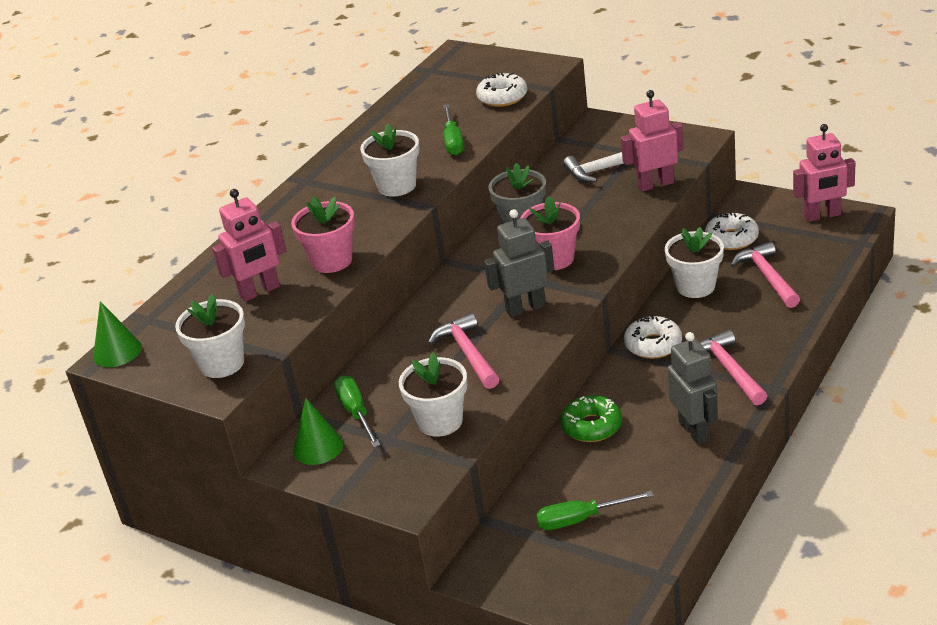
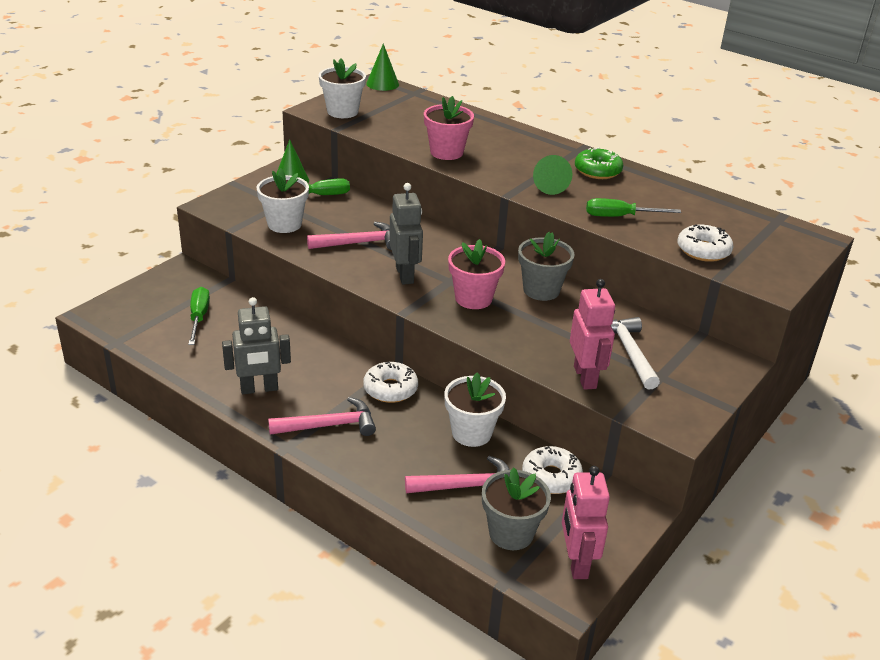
camera: 90 degrees right, 0 degrees up
(260, 291) = (422, 126): pink robot -> none
(397, 186) = (549, 185): white flower pot -> green cone
(592, 426) = (300, 338): green donut -> green donut (597, 171)
(810, 248) = (511, 533): none -> grey flower pot

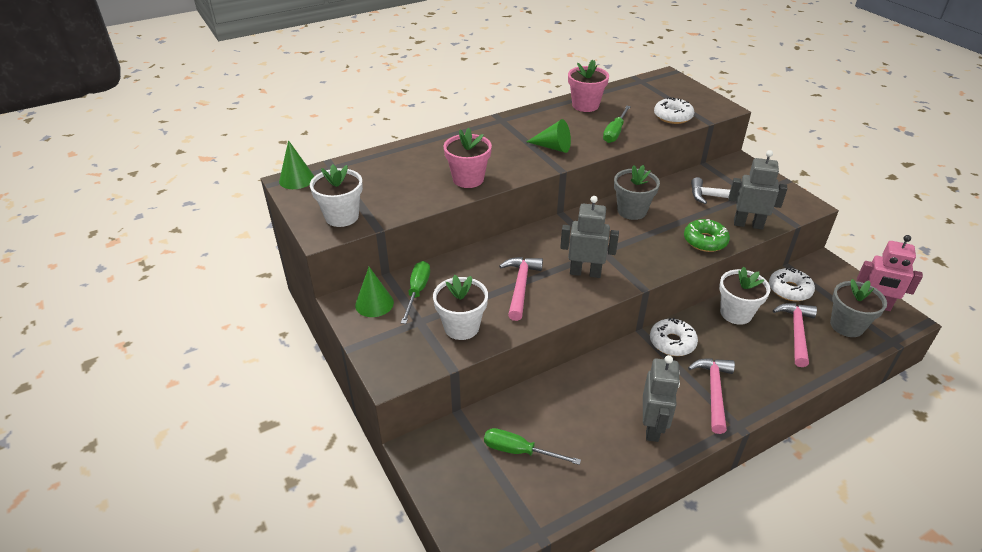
camera: 65 degrees left, 5 degrees up
(473, 298) = (633, 246): pink flower pot -> pink flower pot (585, 105)
(585, 377) = (748, 224): pink robot -> grey robot
(597, 171) = (540, 121): green donut -> green donut (705, 241)

